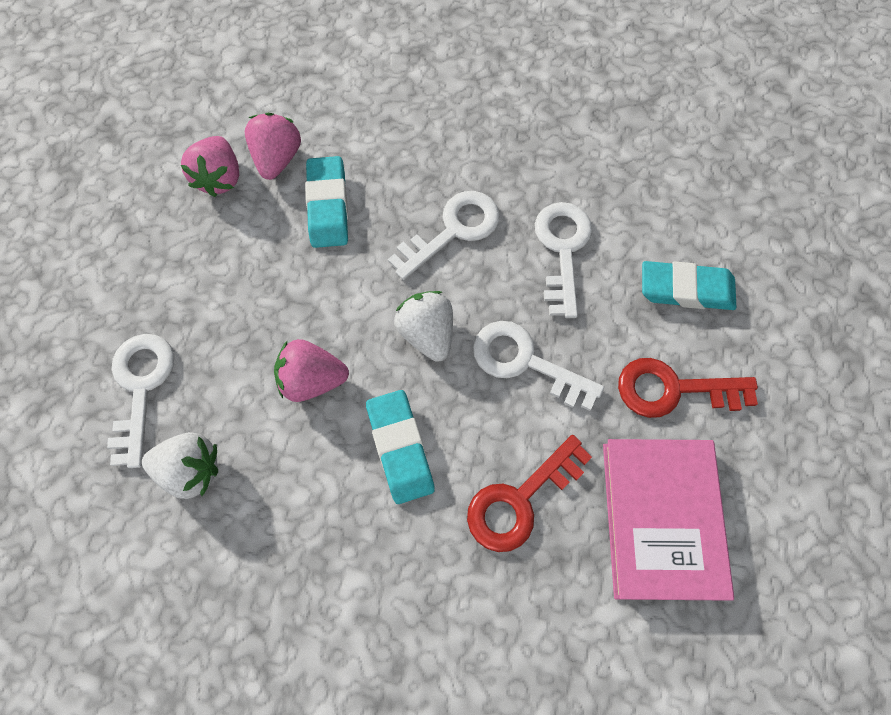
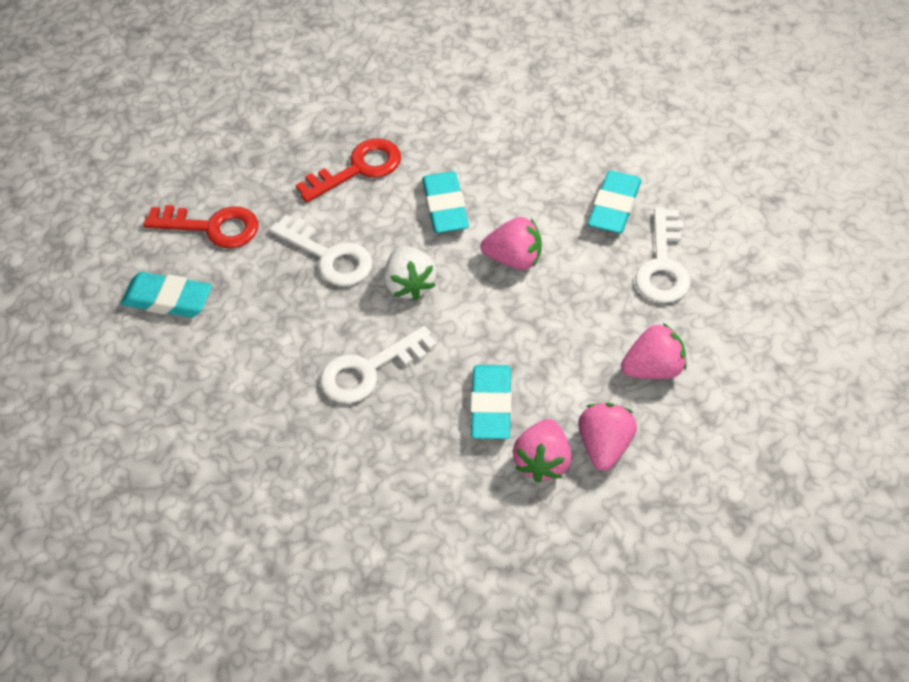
camera: 170 degrees left, 15 degrees down
(166, 259) = (653, 369): none -> pink strawberry
(191, 469) = (614, 207): white strawberry -> turquoise eraser
(562, 250) = (268, 343): white key -> none
(661, 519) = (256, 150): pink book -> none

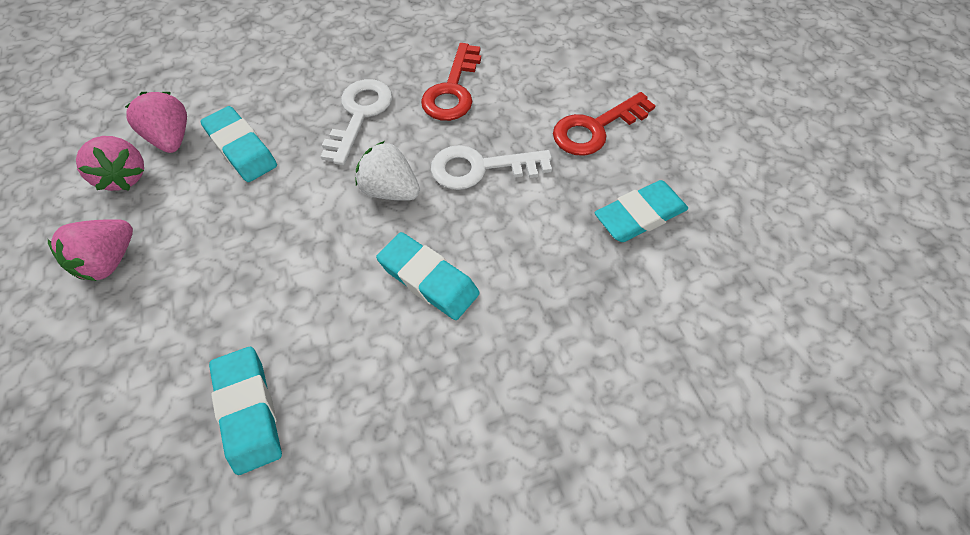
camera: 135 degrees right, 5 degrees up
(168, 299) = (554, 68): turquoise eraser -> turquoise eraser (639, 216)
(358, 169) = (548, 258): red key -> red key (452, 90)
(514, 259) = (316, 274): pink strawberry -> none
(663, 265) = (150, 375): white key -> none

